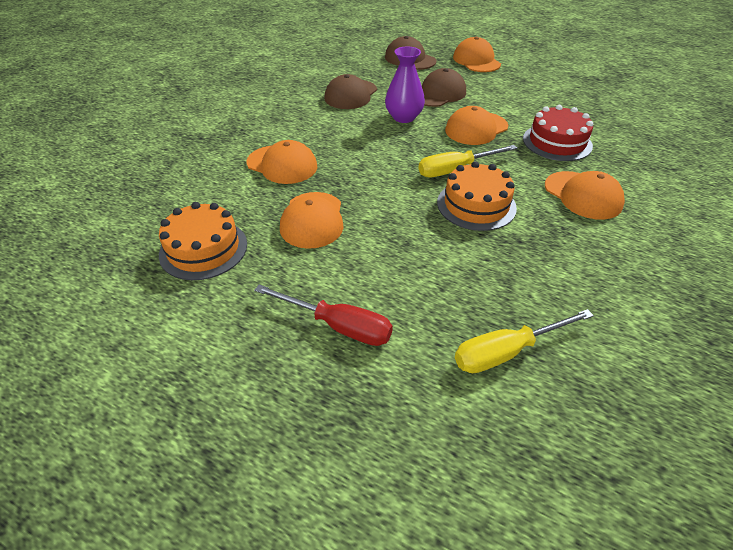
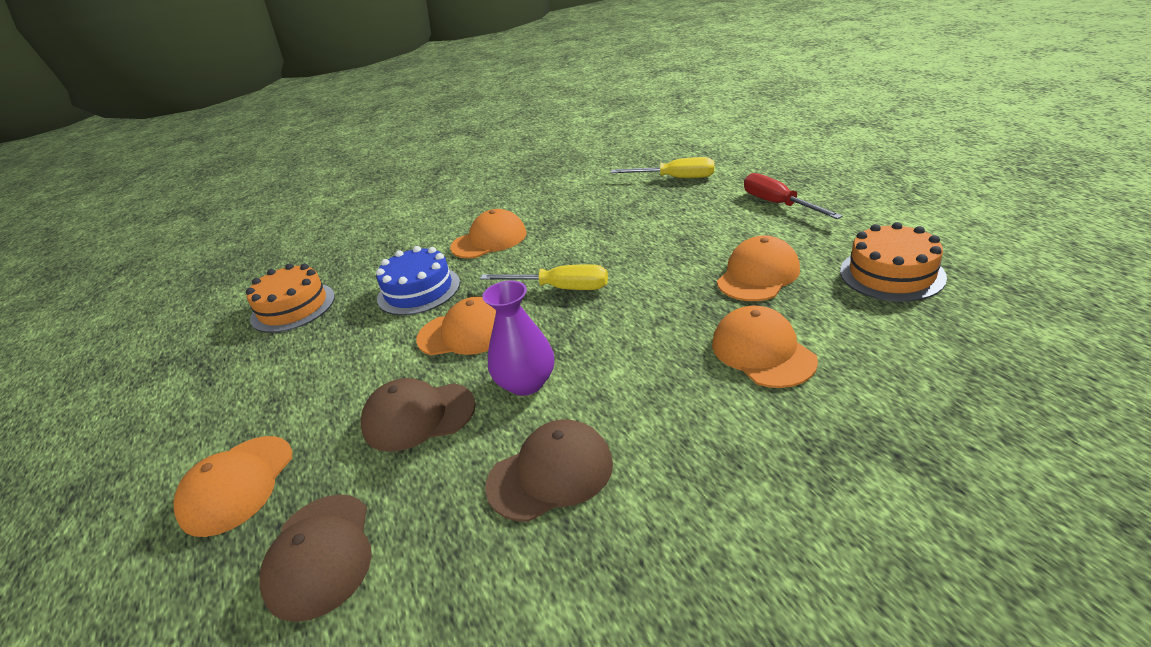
camera: 140 degrees left, 10 degrees down
(476, 205) = (586, 253): orange cake -> orange cake (293, 307)
(557, 142) = (419, 290): red cake -> blue cake
(583, 195) = (489, 240): orange cap -> orange cap turned 60 degrees clockwise

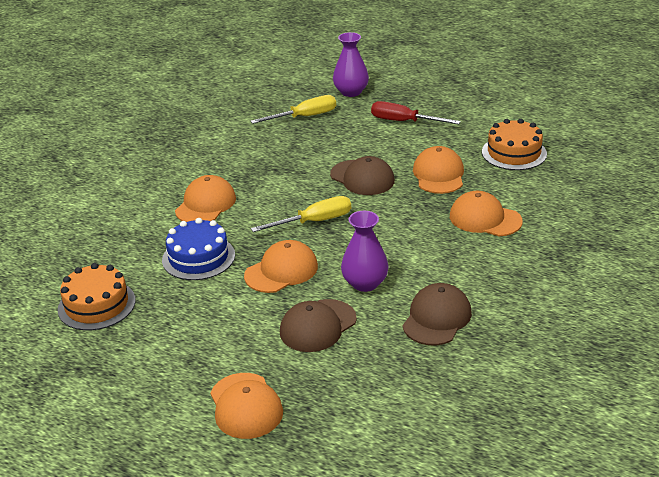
camera: 40 degrees left, 0 degrees up
(320, 555) = (355, 405): brown cap -> brown cap (362, 178)
(750, 163) = (351, 92): none -> purple vase

